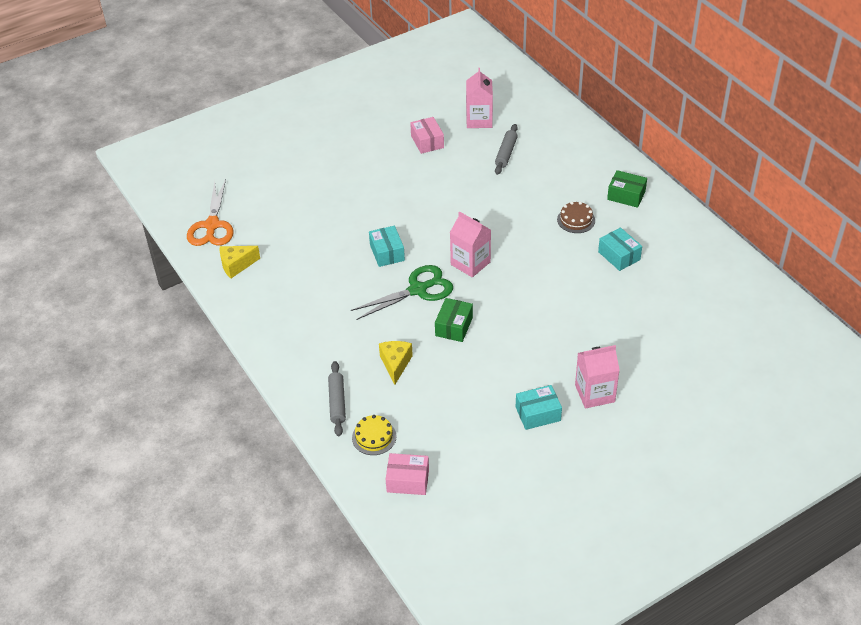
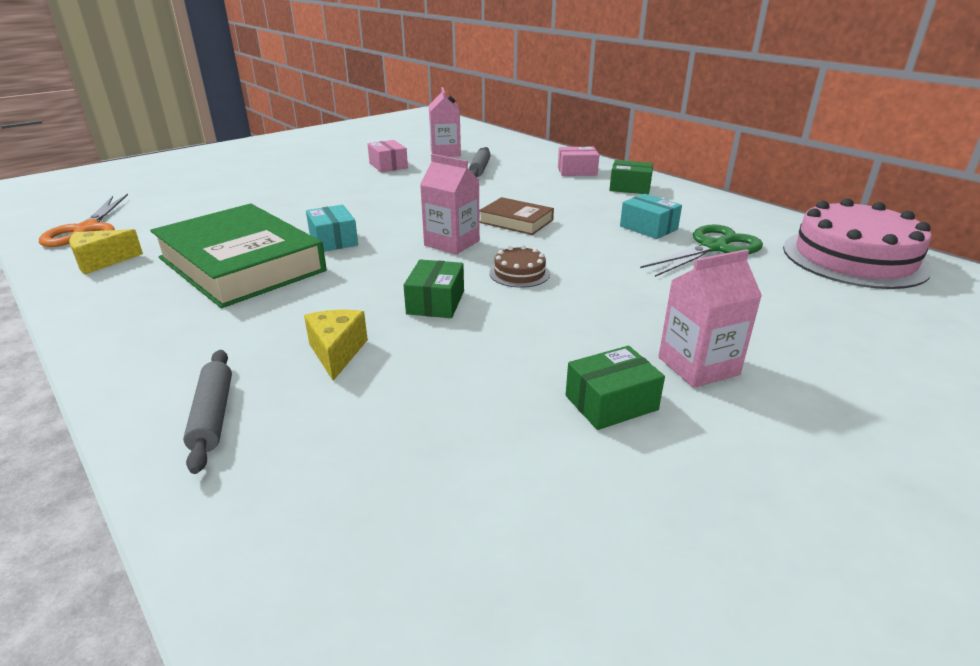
camera: 10 degrees left, 15 degrees down
(328, 276) = (241, 264): none -> green book
(374, 437) = (280, 471): yellow cake -> none
(408, 480) = (351, 559): pink box -> pink box (577, 171)
(418, 290) = (377, 269): green scissors -> green scissors (713, 247)
(521, 239) = (516, 221): none -> brown book
(538, 414) = (611, 403): turquoise box -> green box
(576, 220) = (579, 205): brown cake -> brown cake (519, 273)
(751, 305) = (854, 258): none -> pink cake

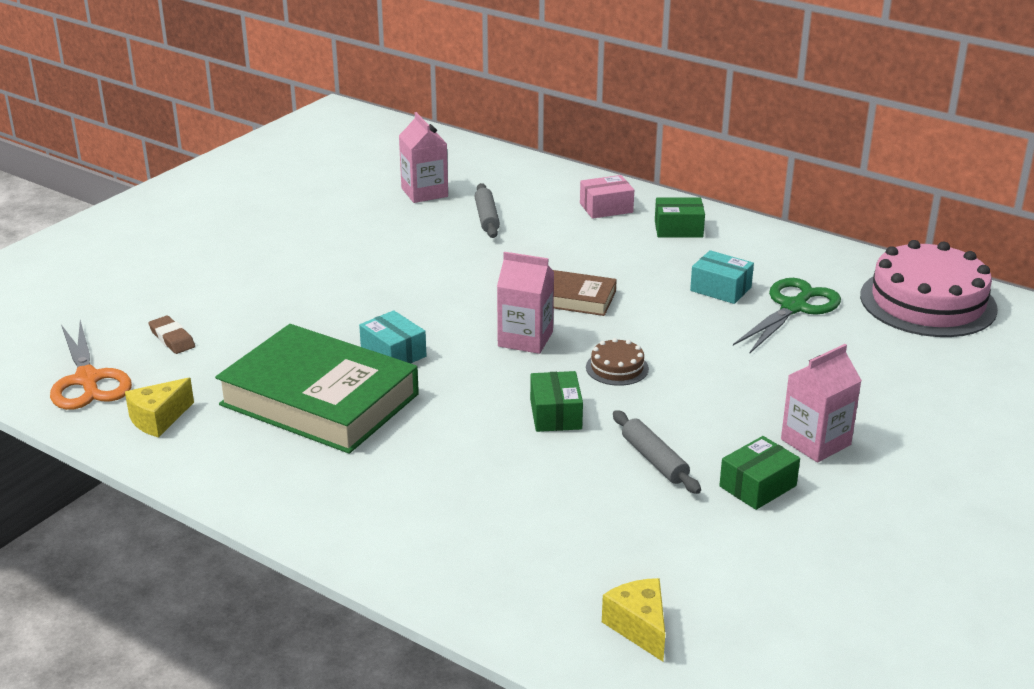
camera: 15 degrees left, 0 degrees up
(178, 212) = (172, 338): none -> brown eraser
(212, 416) = (441, 552): grey rolling pin -> grey rolling pin (654, 460)
(336, 352) = (500, 480): yellow cheese -> yellow cheese (639, 627)
(388, 165) = (367, 226): pink box -> none

